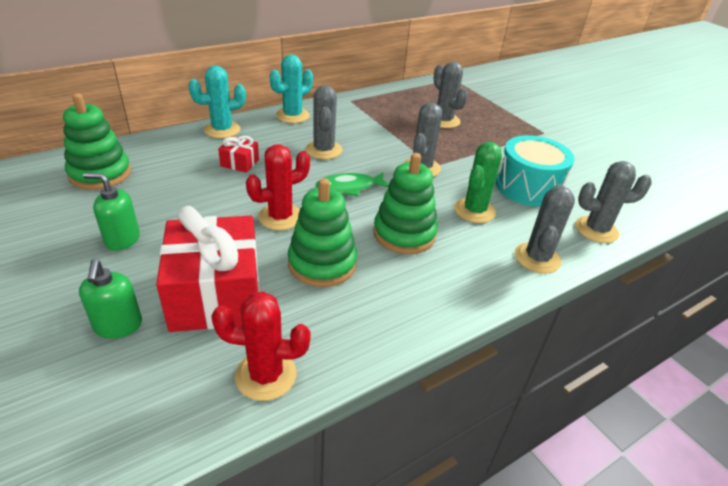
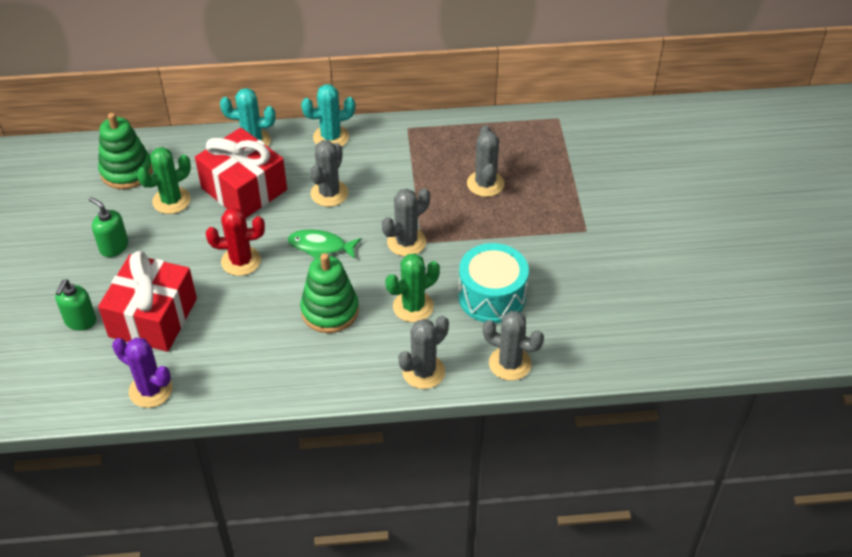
camera: 30 degrees right, 10 degrees up
(168, 186) = (171, 200): none -> green cactus
(240, 163) = (244, 189): red gift -> red gift, size x2.29
(266, 375) = (150, 390): red cactus -> purple cactus
(322, 263) = (244, 317): green stacking toy -> none

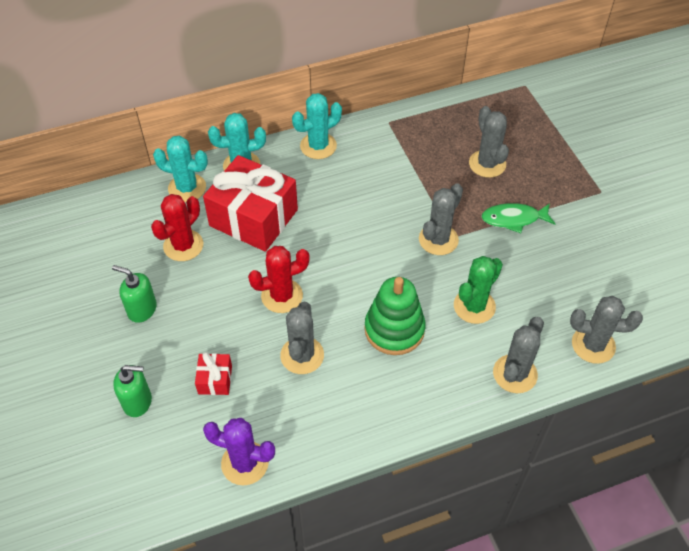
camera: 15 degrees left, 5 degrees up
(80, 321) = (138, 402): green soap dispenser -> green soap dispenser turned 90 degrees counterclockwise
(126, 171) = (123, 223): green stacking toy -> none
(153, 318) = (215, 379): red gift -> red gift, size x0.44
(171, 200) = (183, 245): green cactus -> red cactus
(195, 151) = (187, 188): none -> turquoise cactus
(320, 246) = (356, 262): green fish -> green fish (514, 219)
(329, 193) = (341, 204): grey cactus -> grey cactus (302, 355)
(492, 296) = (545, 278): turquoise drum -> none

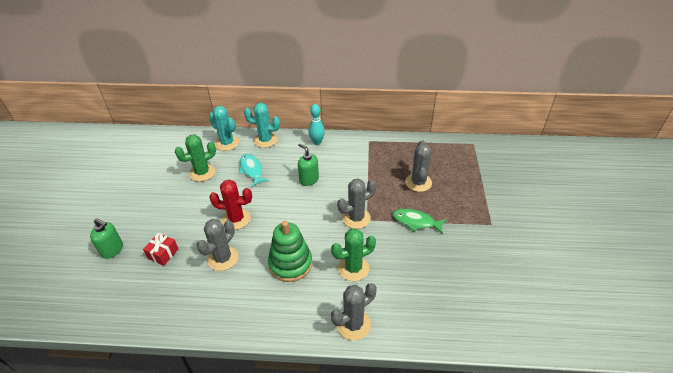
camera: 25 degrees right, 10 degrees down
(142, 309) = (154, 199): green soap dispenser -> green soap dispenser (309, 179)
(183, 245) = (202, 173): red cactus -> green cactus
(245, 463) = (142, 311): purple cactus -> none
(253, 218) = (252, 170): red gift -> turquoise fish
(318, 146) = (317, 142): turquoise cactus -> turquoise bowling pin
(593, 345) = (424, 326): grey cactus -> none

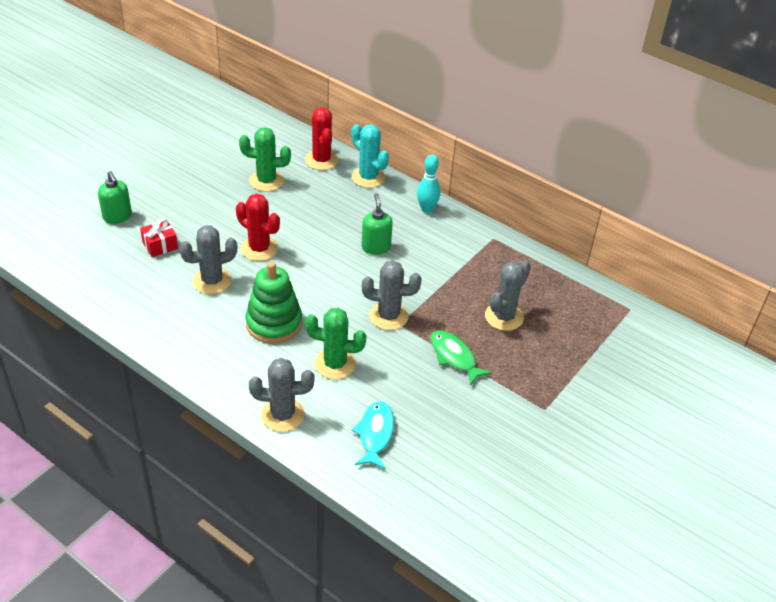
camera: 30 degrees right, 0 degrees up
(227, 143) = (321, 160): turquoise cactus -> red cactus
(252, 170) = (322, 204): turquoise fish -> turquoise fish (375, 434)

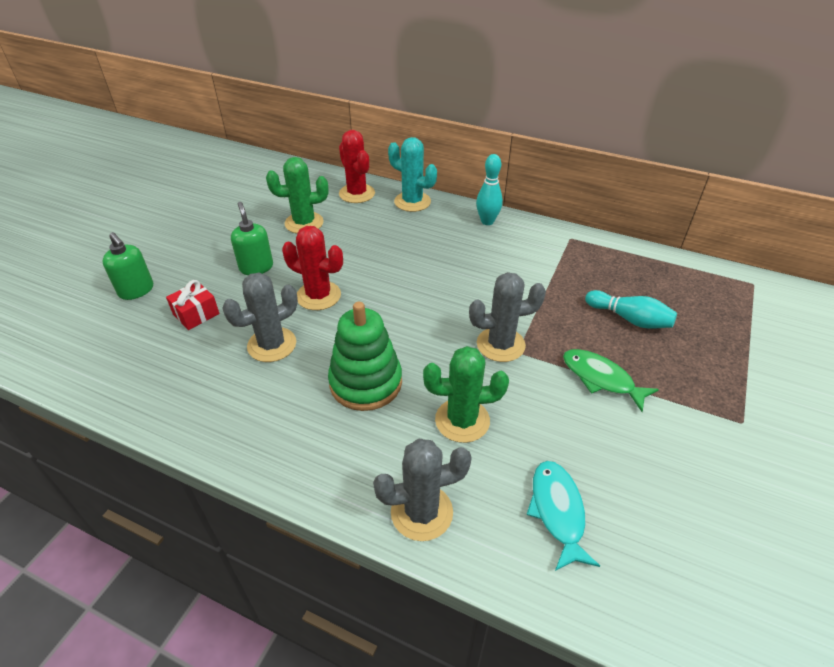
camera: 10 degrees left, 0 degrees up
(376, 247) = (451, 269): green soap dispenser -> green soap dispenser (256, 267)
(504, 317) = (629, 319): grey cactus -> turquoise bowling pin

